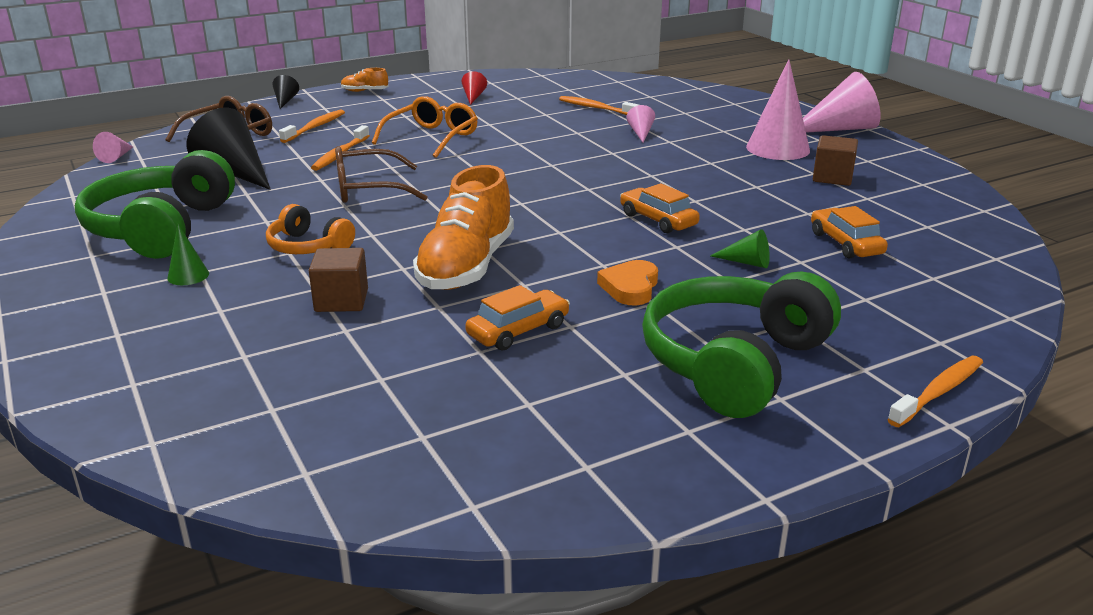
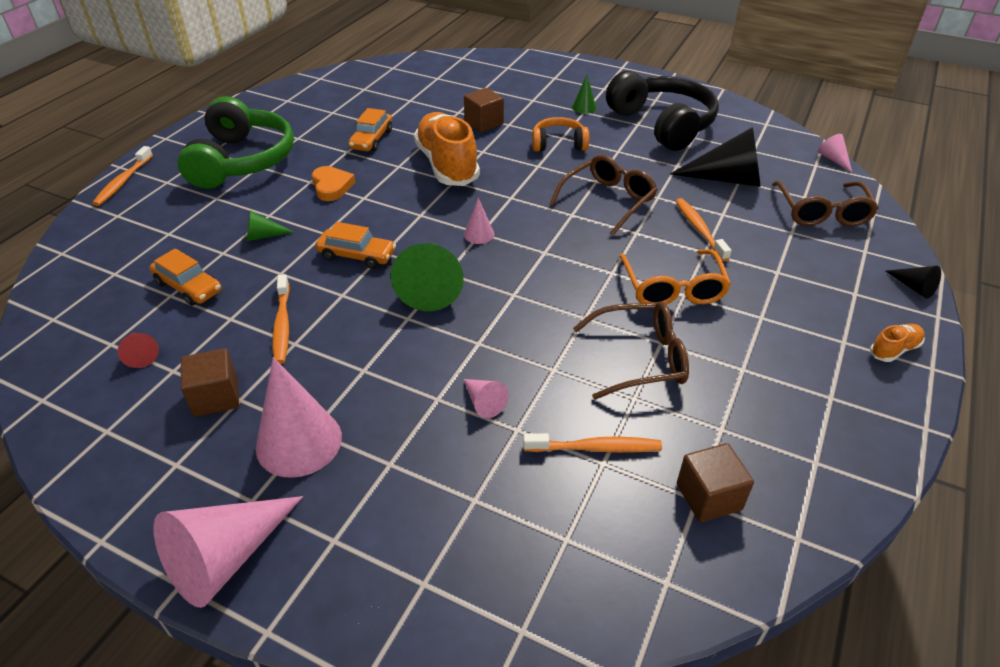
camera: 145 degrees right, 15 degrees up
(161, 228) = (662, 124): green headphones -> black headphones
(315, 127) = (793, 256): orange toothbrush -> orange toothbrush (282, 325)
(473, 97) = (768, 400): red cone -> red cone (141, 354)
(515, 122) = (640, 358): none -> brown glasses
(524, 202) = (479, 234): none -> pink cone
(562, 88) = (708, 497): none -> brown cube
(611, 185) = (431, 286): none -> green cone

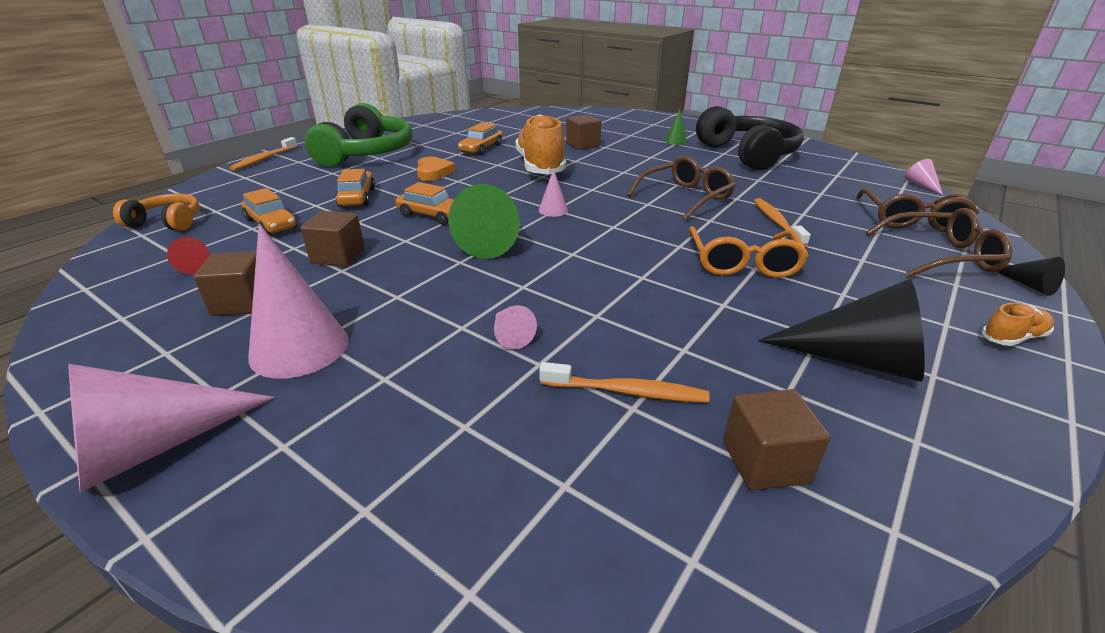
camera: 10 degrees right, 10 degrees down
(263, 236) = (357, 197): green cone -> orange car
(282, 325) = (338, 256): orange toothbrush -> brown cube
(558, 144) = (646, 160): orange headphones -> orange headphones (167, 222)
(640, 358) = (697, 315): brown glasses -> brown glasses (941, 256)
(727, 179) = (809, 191): black cone -> black cone (857, 359)

